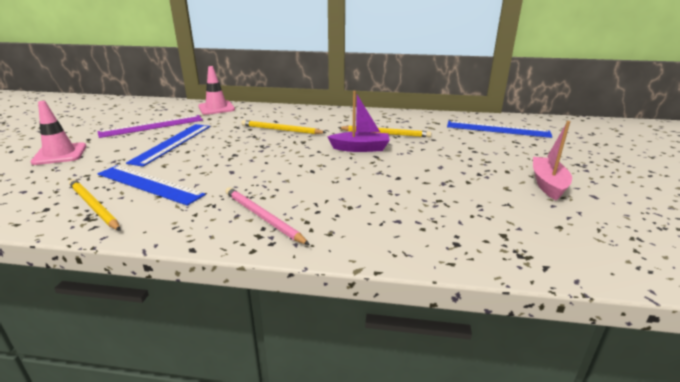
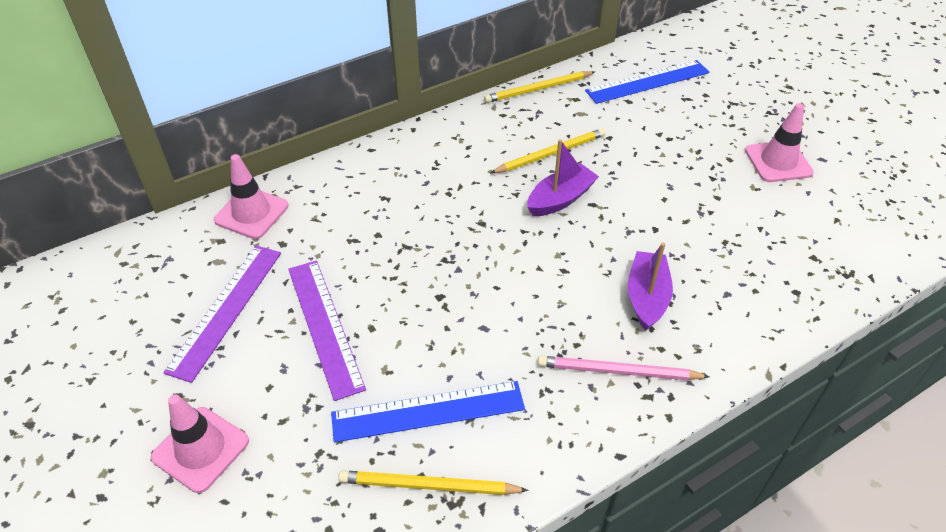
camera: 40 degrees left, 20 degrees up
(172, 143) = (325, 326): blue ruler -> purple ruler
(281, 130) = (421, 214): yellow pencil -> yellow pencil (538, 89)
(339, 198) = (647, 297): none -> purple boat
(548, 184) = (778, 162): pink boat -> pink traffic cone

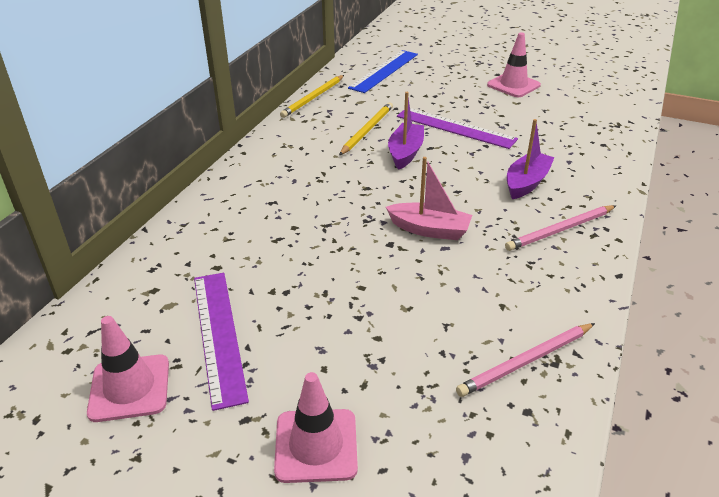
camera: 35 degrees left, 10 degrees down
(251, 213) = (162, 258): pink traffic cone -> pink traffic cone (129, 388)
(325, 326) = (322, 304): purple ruler -> purple ruler (455, 128)
(428, 411) = (468, 316): blue ruler -> none
(428, 486) = (526, 361): yellow pencil -> pink pencil
(490, 301) = (429, 230): none -> pink boat
(647, 297) = (526, 183): purple boat -> purple boat turned 60 degrees clockwise

